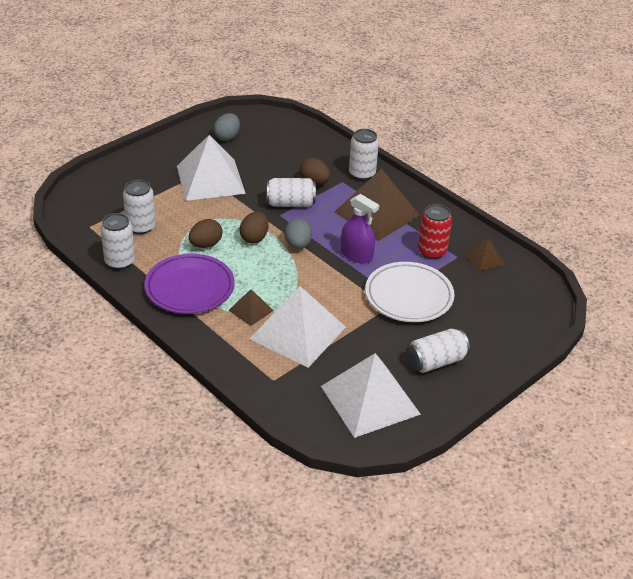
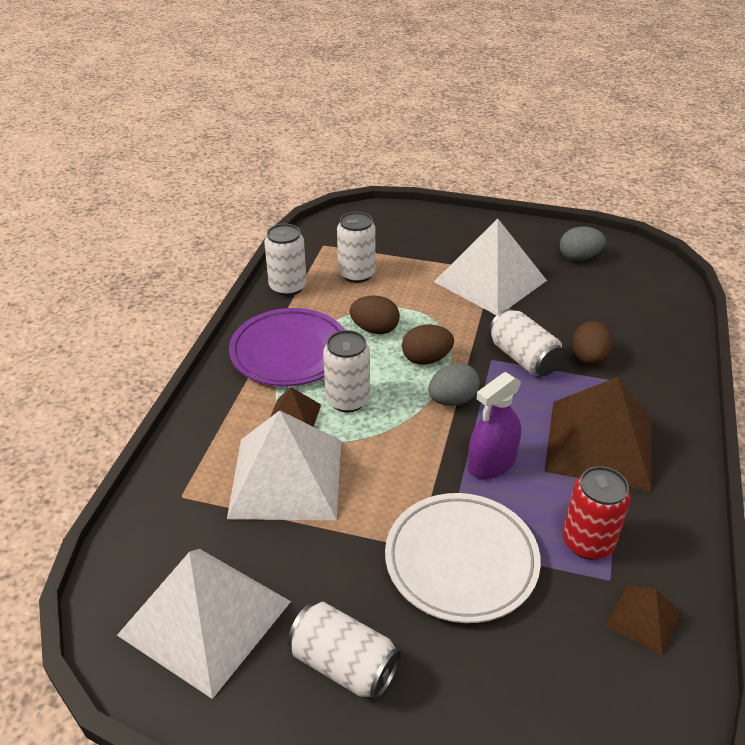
camera: 60 degrees right, 0 degrees up
(356, 255) = (491, 463): purple spray bottle -> purple spray bottle turned 45 degrees clockwise
(362, 173) = (662, 391): white can -> white can (347, 400)

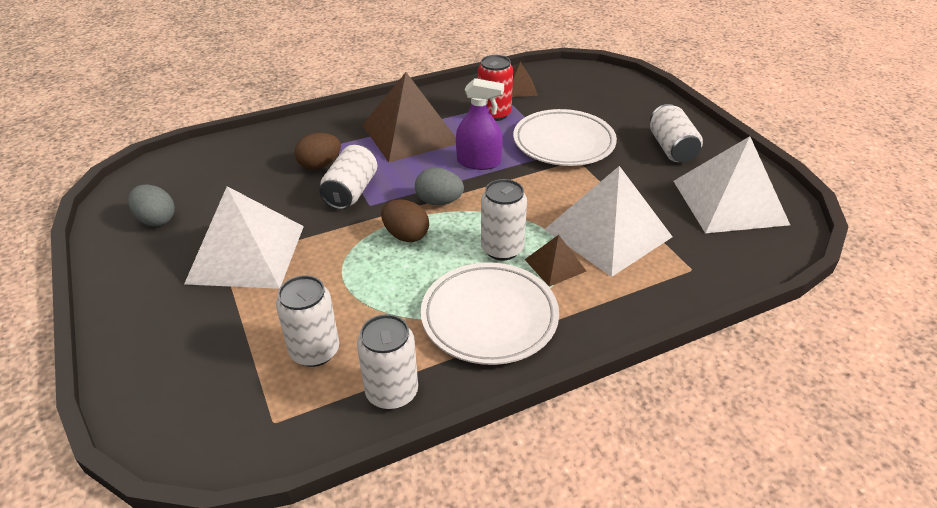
camera: 130 degrees left, 0 degrees up
(289, 352) = (489, 317): purple plate -> white plate
(375, 329) = (397, 284): brown egg -> none

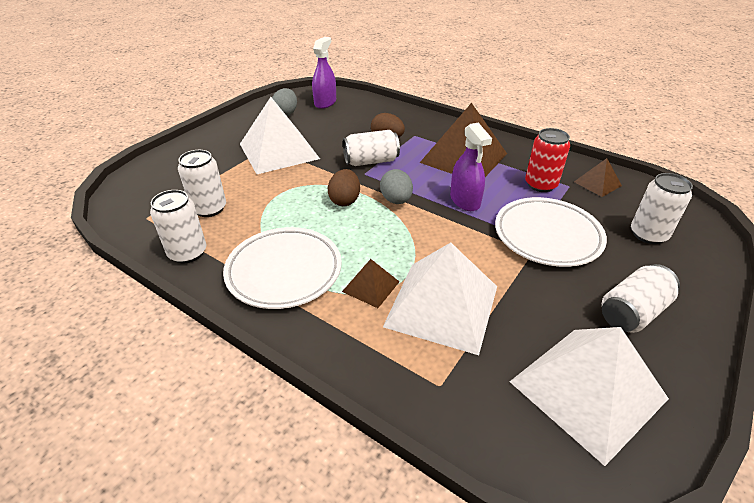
camera: 60 degrees right, 0 degrees up
(174, 179) = (325, 102): none -> purple spray bottle
(502, 249) = (367, 250): white can -> white can (648, 234)

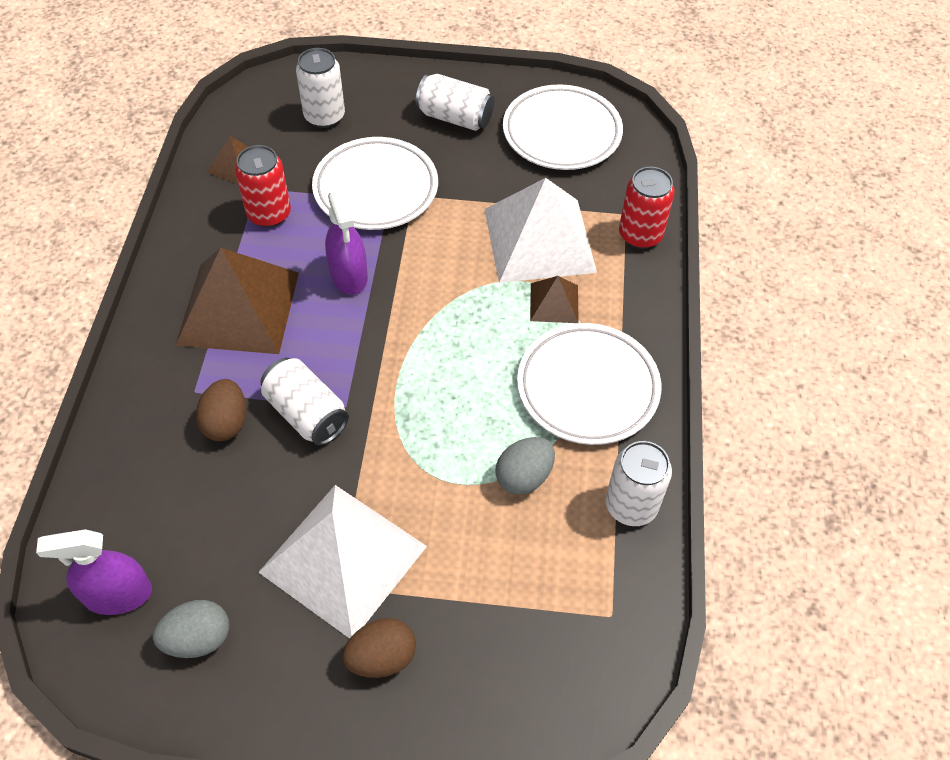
camera: 120 degrees left, 15 degrees up
(209, 208) = (541, 547): white can -> none
(345, 200) = (423, 397): brown egg -> brown egg (382, 657)
(396, 200) = (390, 343): grey egg -> grey egg (524, 477)
(405, 383) = (640, 235): none -> red can
(465, 200) = (349, 275): purple spray bottle -> purple spray bottle turned 120 degrees clockwise
(587, 389) = (562, 133): white pyramid -> white plate

